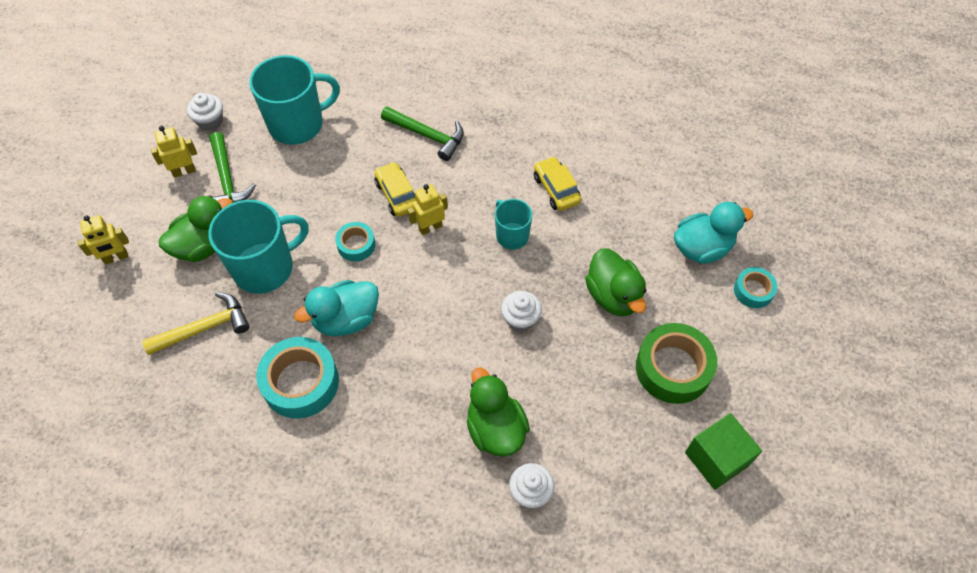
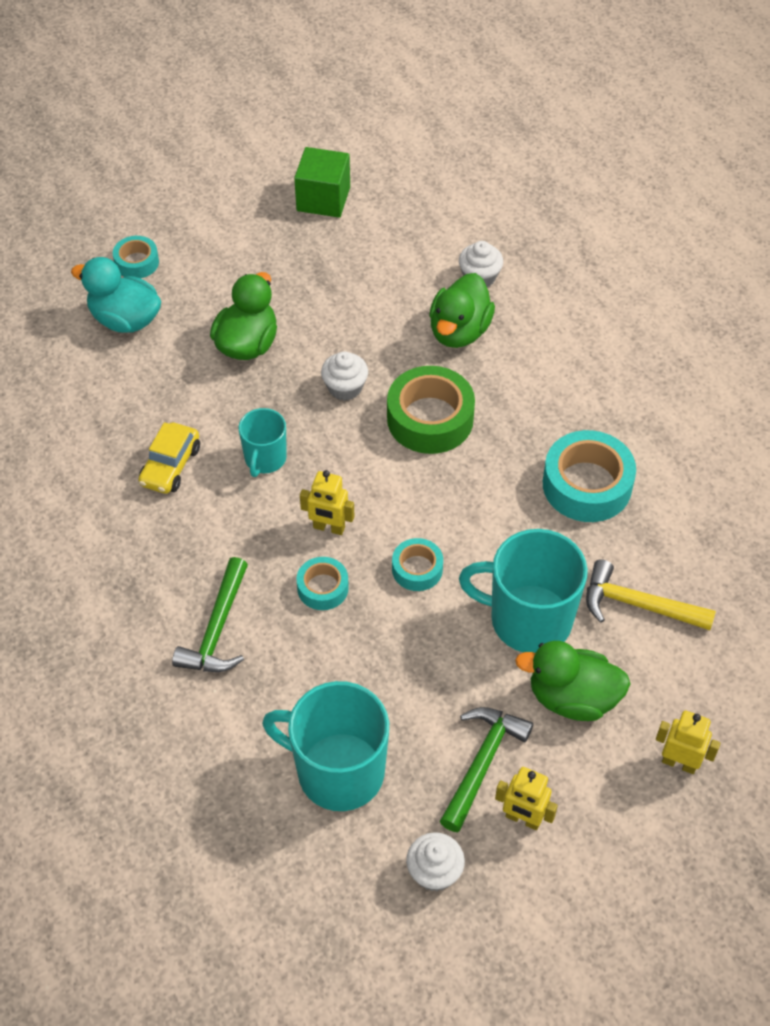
camera: 135 degrees left, 5 degrees down
(346, 319) = (496, 506): turquoise duck -> none
(397, 195) = (322, 588): yellow car -> turquoise tape
(427, 135) = (217, 629): green hammer -> green hammer turned 150 degrees counterclockwise
(673, 368) = (274, 265): green tape -> green tape (430, 419)

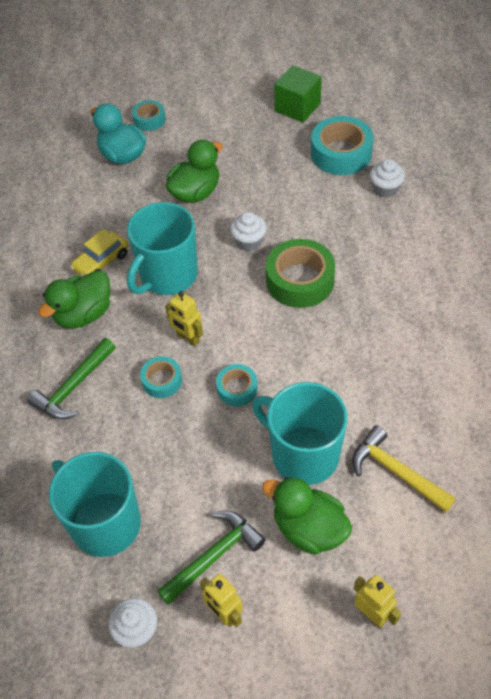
camera: 25 degrees right, 0 degrees up
(265, 459) = (168, 275): turquoise mug -> turquoise mug, size x1.80
(459, 331) = (352, 223): green duck -> green duck (84, 314)
(587, 485) = (397, 364): turquoise tape -> turquoise tape (341, 153)

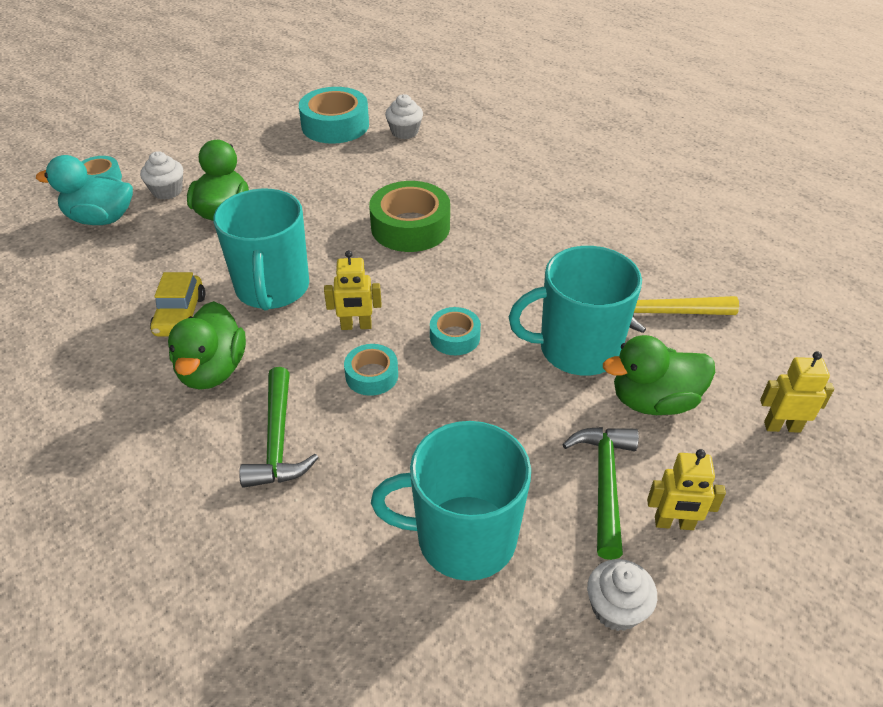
camera: 45 degrees left, 10 degrees down
(249, 241) = (325, 222): white cupcake -> white cupcake (167, 191)
(297, 107) = (254, 111): green cube -> none

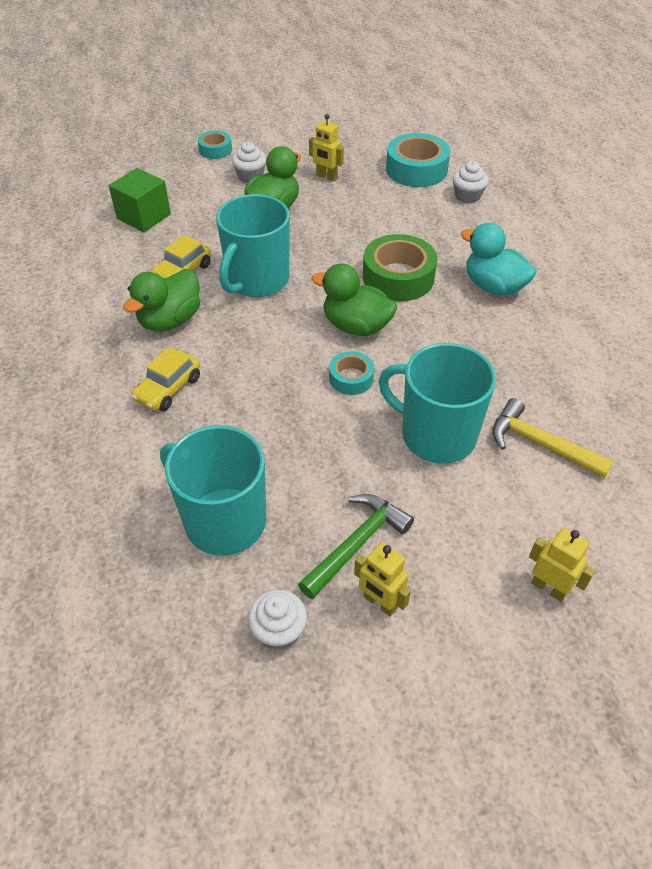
camera: 35 degrees right, 5 degrees up
(77, 278) = (144, 216): none -> green cube
(101, 219) = (192, 180): turquoise duck -> turquoise duck (493, 286)
(278, 440) = (168, 388): green hammer -> yellow car
(356, 326) = (289, 335): yellow robot -> yellow robot (326, 177)
(372, 375) = (267, 376): turquoise tape -> none
(653, 401) = (458, 507): green duck -> green duck (356, 326)

